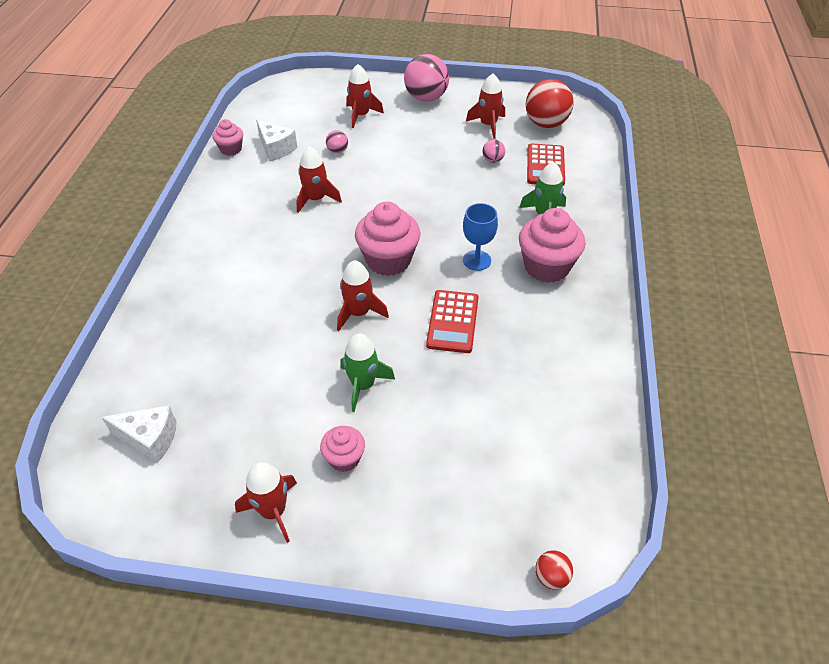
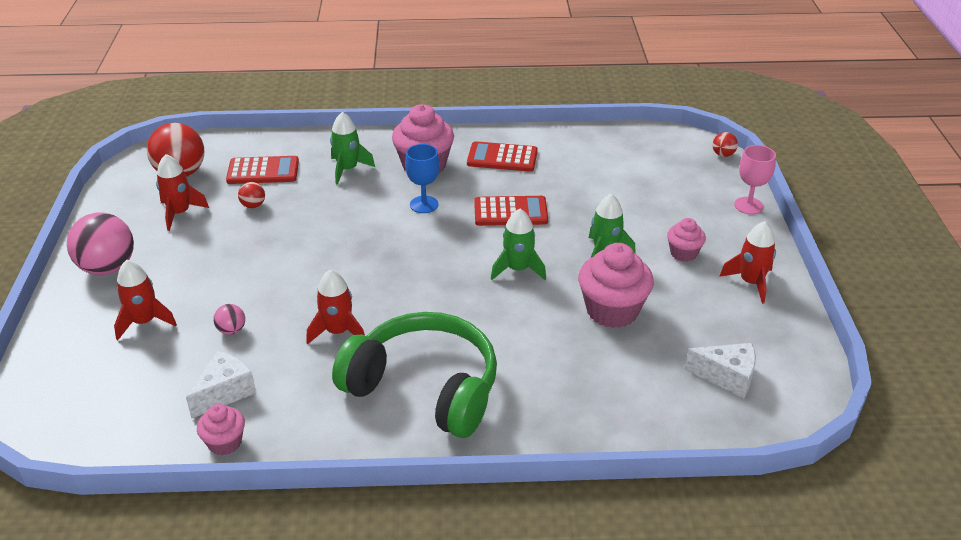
camera: 100 degrees left, 10 degrees down
(150, 439) = (727, 377): white cheese -> white cheese turned 105 degrees clockwise
(235, 239) = (424, 388): none -> green headphones
(359, 313) = (517, 269): red rocket -> green rocket
(388, 260) = (436, 260): pink cupcake -> pink cupcake (612, 311)
(421, 566) = (748, 206): none -> pink goblet
(492, 160) = (253, 205): pink ball -> red ball
(557, 330) = (502, 158): none -> red calculator

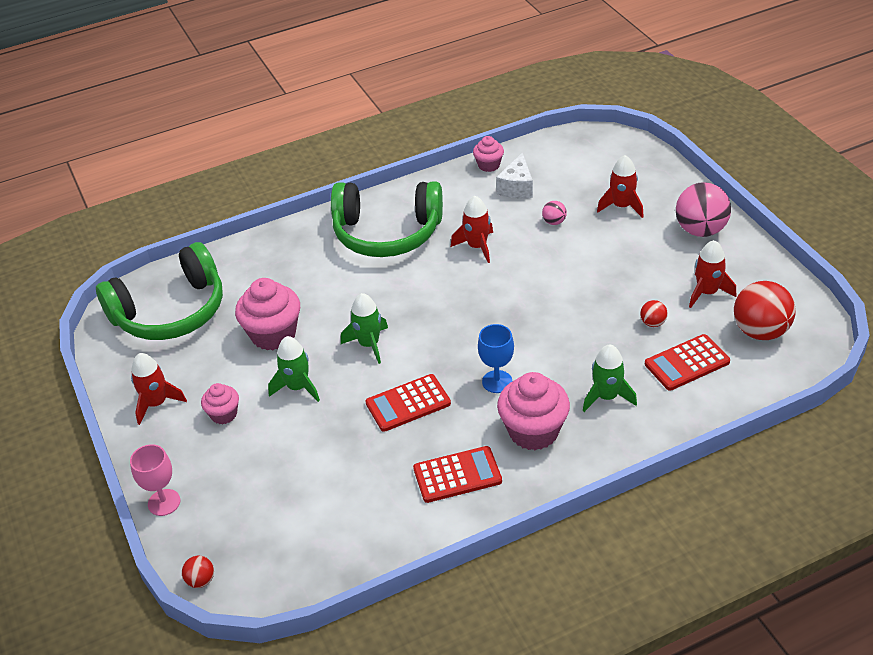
camera: 160 degrees right, 5 degrees up
(727, 377) = (171, 311): white cheese -> green headphones

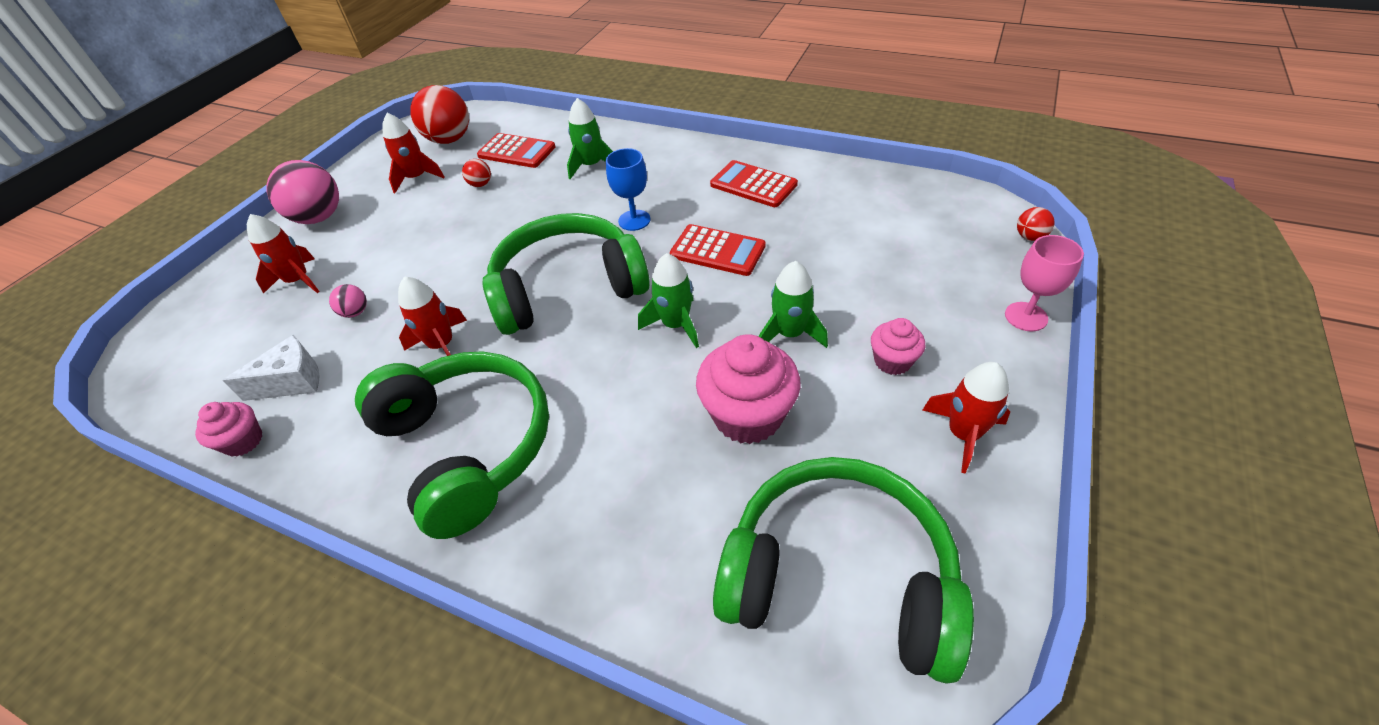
camera: 130 degrees left, 5 degrees up
(462, 315) = (568, 288): none -> green headphones
(533, 431) = (666, 177): pink cupcake -> none

